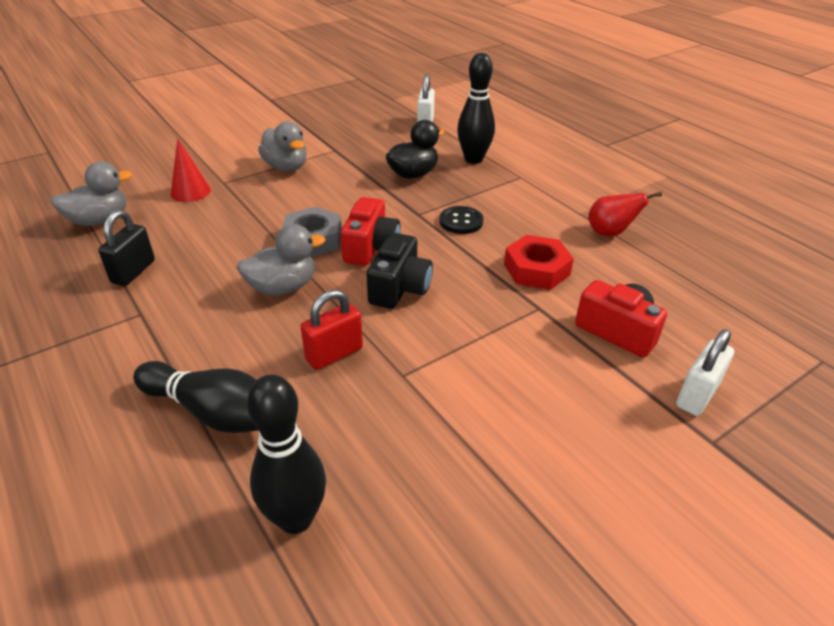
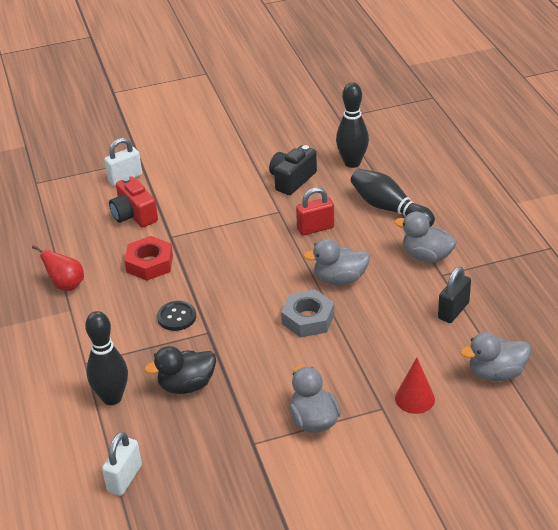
camera: 160 degrees left, 0 degrees up
(158, 336) = (426, 256): none -> grey duck
(371, 247) = (263, 303): red camera -> none
(400, 288) = (256, 265): black camera -> black camera (292, 180)

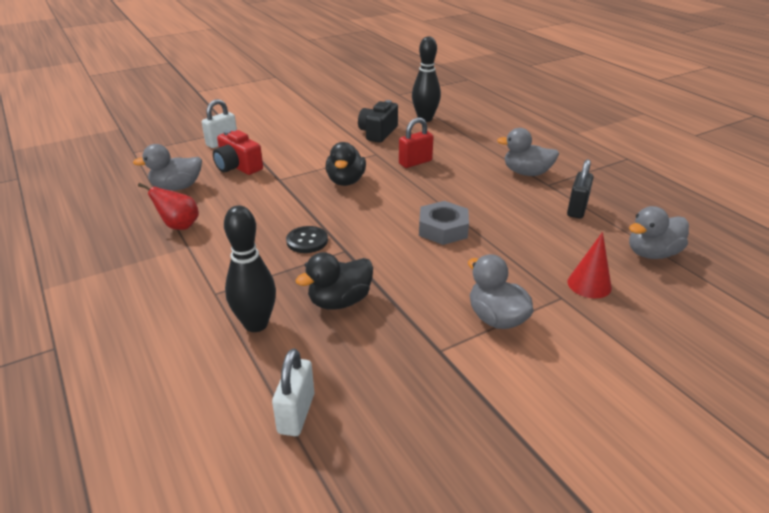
camera: 15 degrees left, 5 degrees down
(149, 263) = (264, 201): red nut -> none
(235, 247) = (346, 181): none -> black duck
(340, 279) = (457, 196): grey duck -> grey duck (177, 187)
(389, 209) = (473, 144): black bowling pin -> none

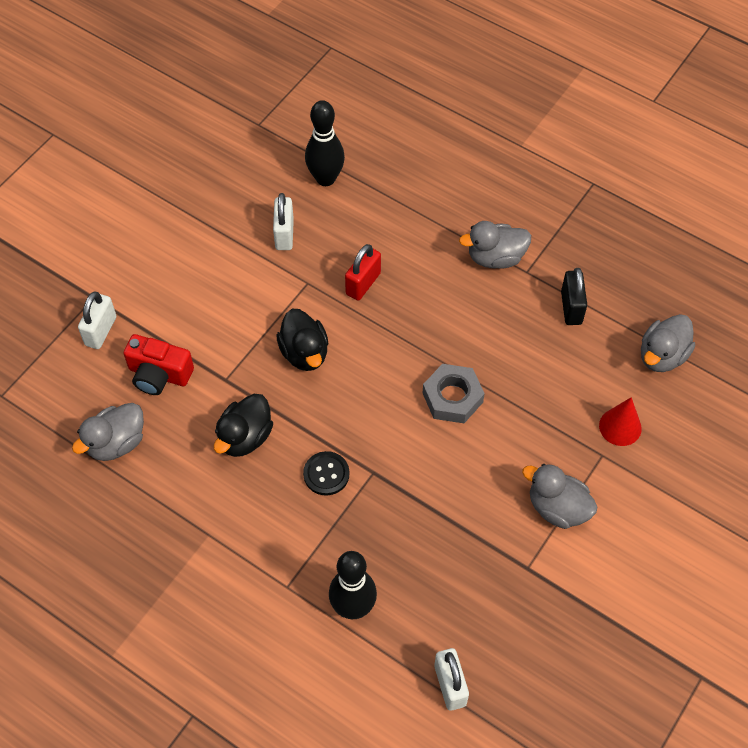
camera: 25 degrees left, 25 degrees up
(179, 226) = (174, 507): red pear -> none
(340, 301) = (410, 546): black duck -> black duck (245, 437)
(378, 133) = (284, 234): black camera -> white padlock

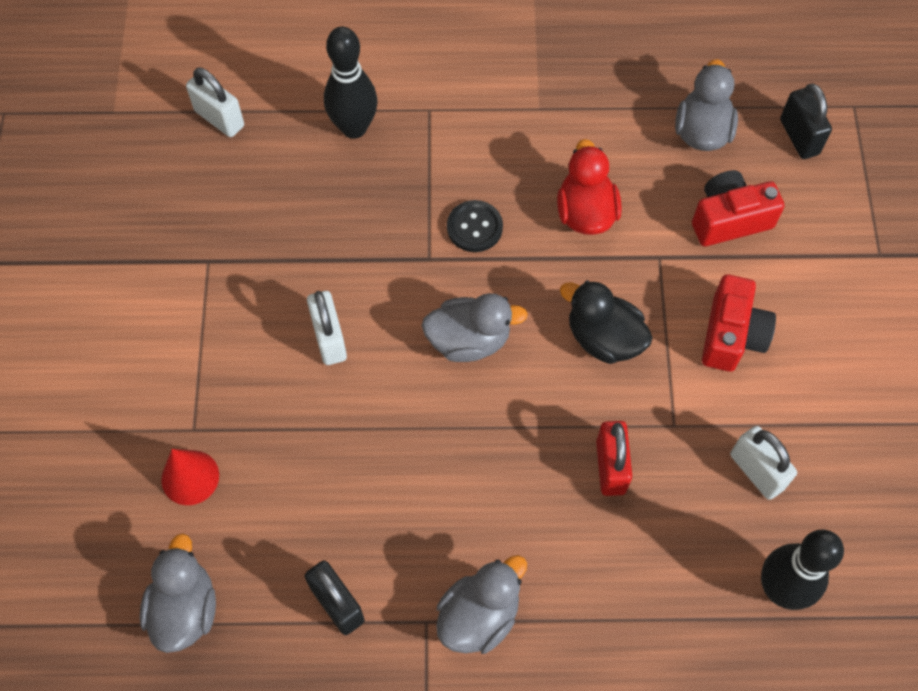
camera: 145 degrees right, 5 degrees up
(59, 398) = (799, 137): none -> black padlock
(101, 331) = (833, 225): white padlock -> white padlock (329, 339)
(227, 308) = (732, 335): none -> red camera
(245, 437) = (585, 212): black duck -> red duck
(452, 397) = (403, 391): grey nut -> none
(557, 508) = (211, 339): grey duck -> grey duck (469, 340)

